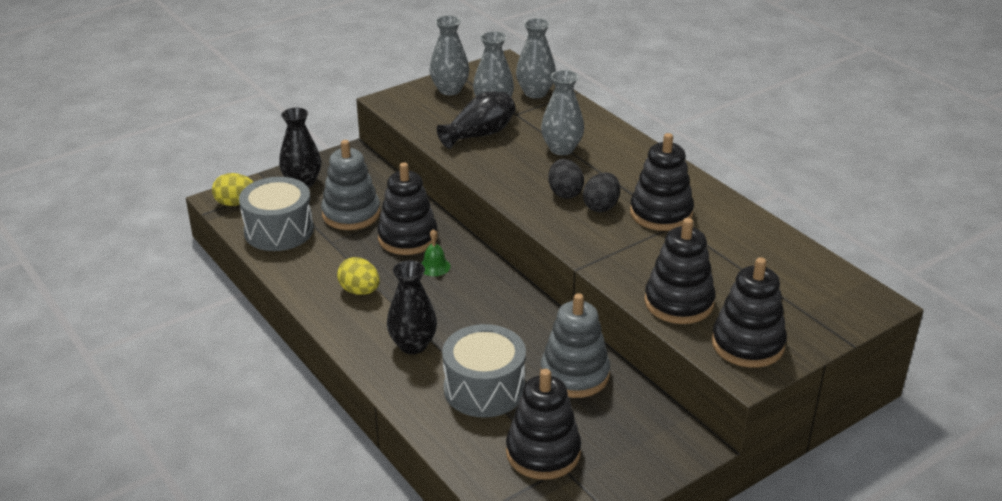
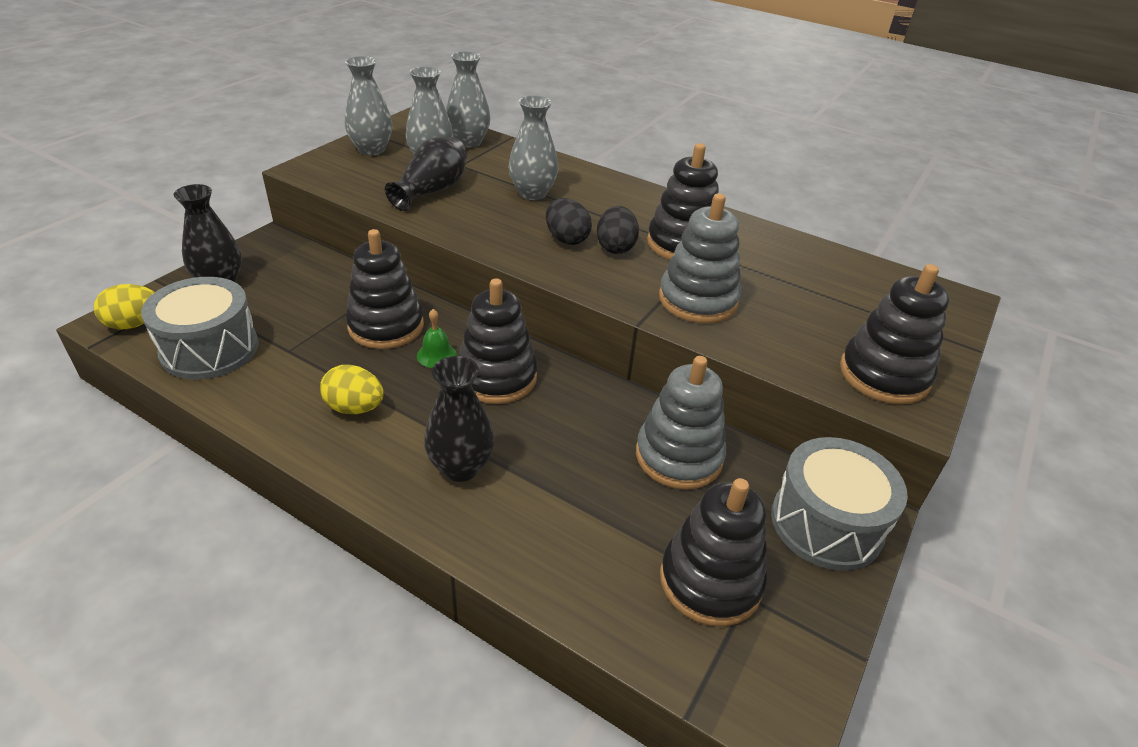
camera: 25 degrees left, 5 degrees up
(351, 214) = (300, 310): grey stacking toy -> grey stacking toy (697, 300)
(484, 389) = (584, 506): grey drum -> grey drum (826, 523)
(679, 302) = (776, 341): black stacking toy -> black stacking toy (497, 377)

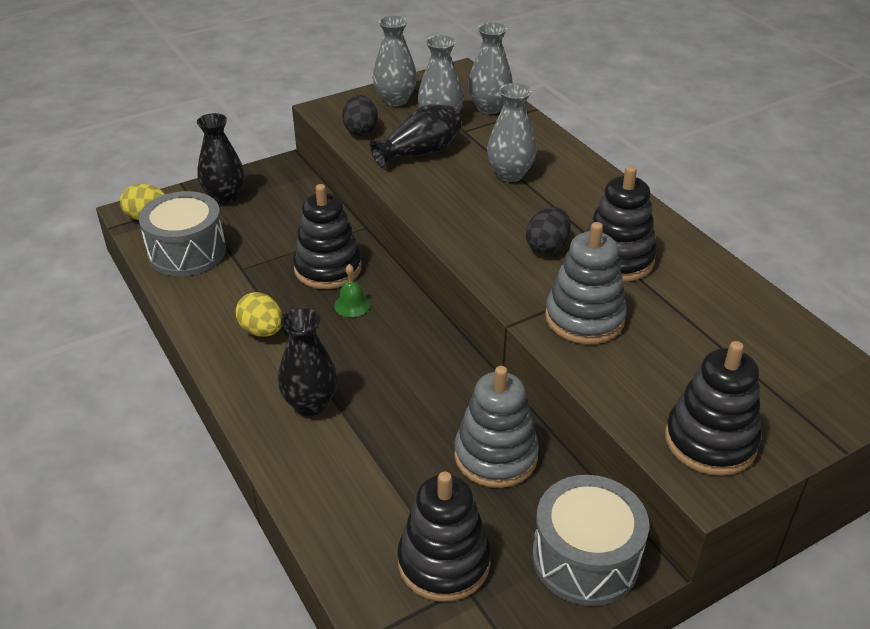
camera: 30 degrees right, 0 degrees up
(497, 377) = (388, 339): black stacking toy -> none
(566, 239) = (507, 228): black egg -> black egg (360, 130)

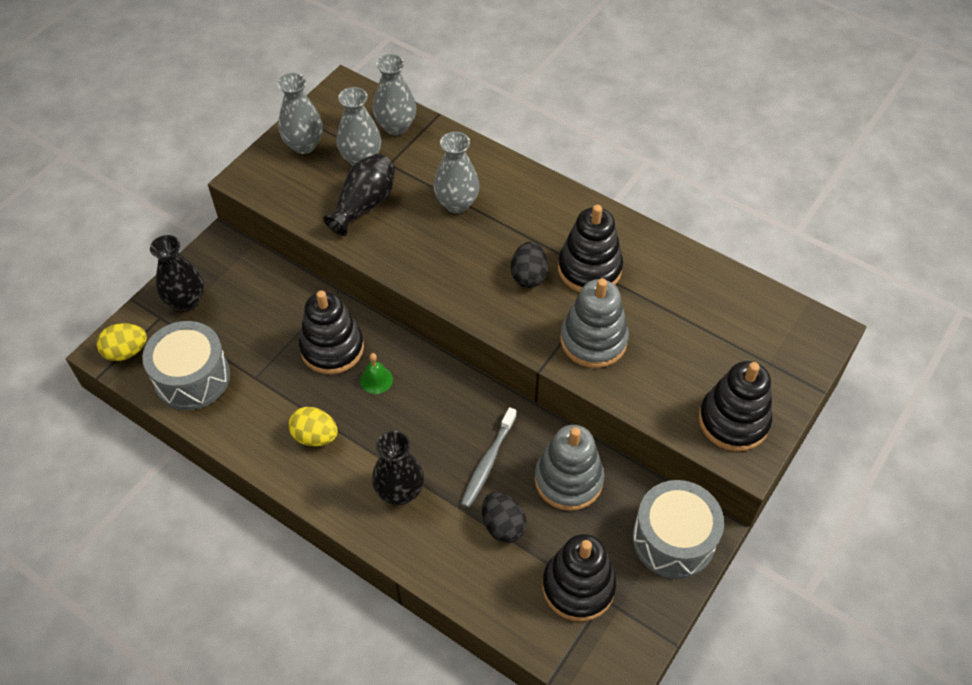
camera: 25 degrees left, 15 degrees up
(360, 130) = (294, 195): black egg -> black egg (503, 526)
(418, 409) = (488, 462): none -> grey toothbrush

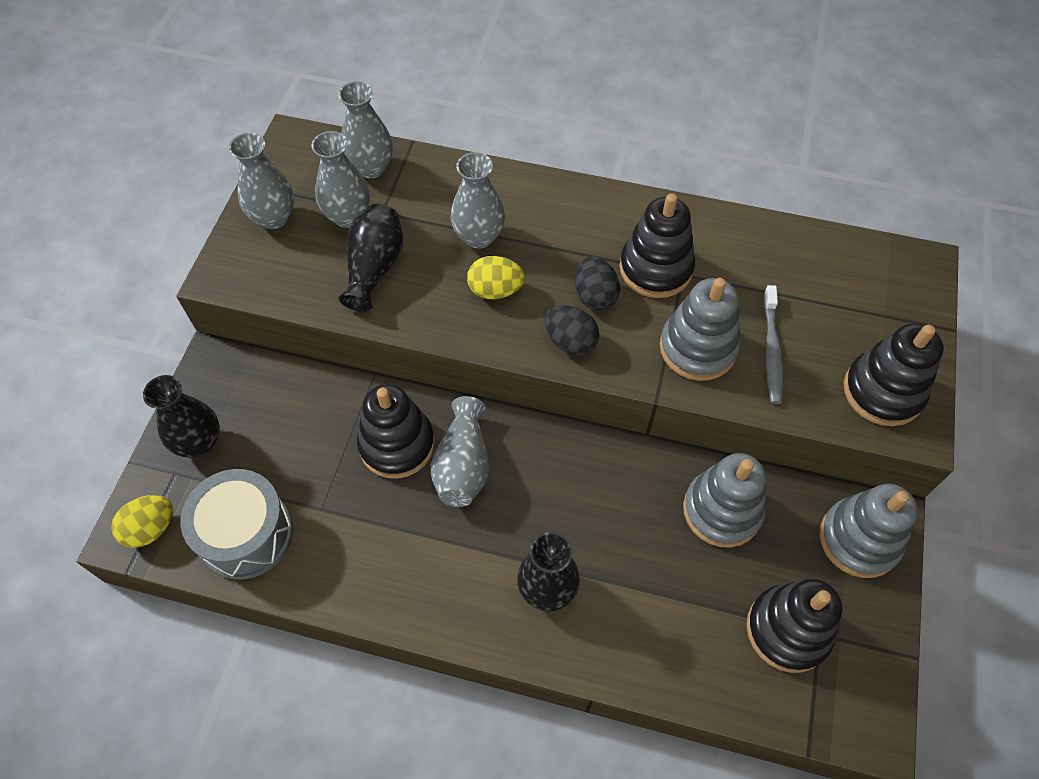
camera: 20 degrees left, 5 degrees up
(315, 436) = (422, 556): yellow egg -> yellow egg (495, 290)
(376, 380) = (463, 465): green bell -> grey vase
(488, 462) = (628, 520): grey toothbrush -> grey toothbrush (771, 350)
(503, 526) = (677, 588): black egg -> black egg (570, 341)
(673, 539) = (859, 539): grey drum -> grey stacking toy

